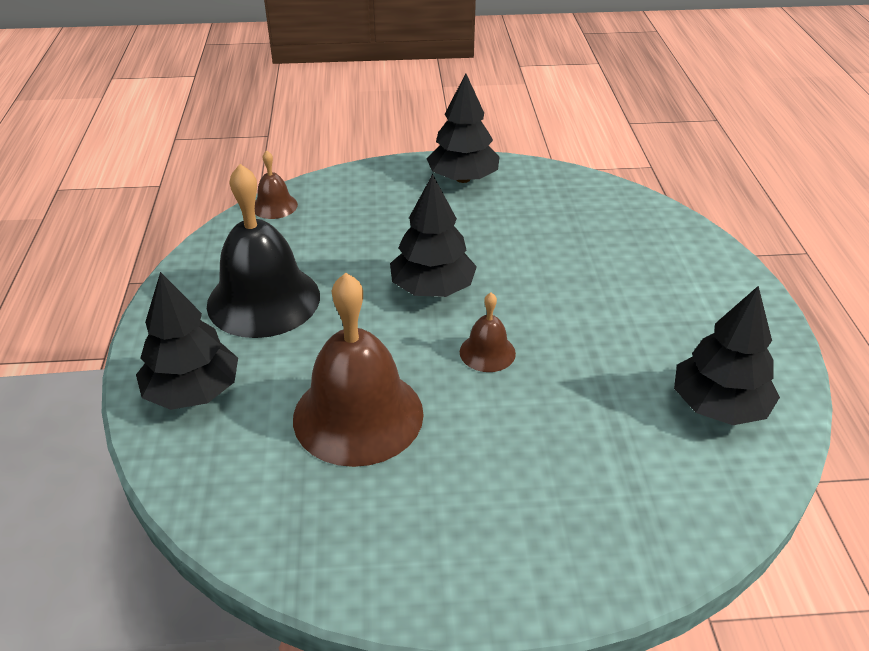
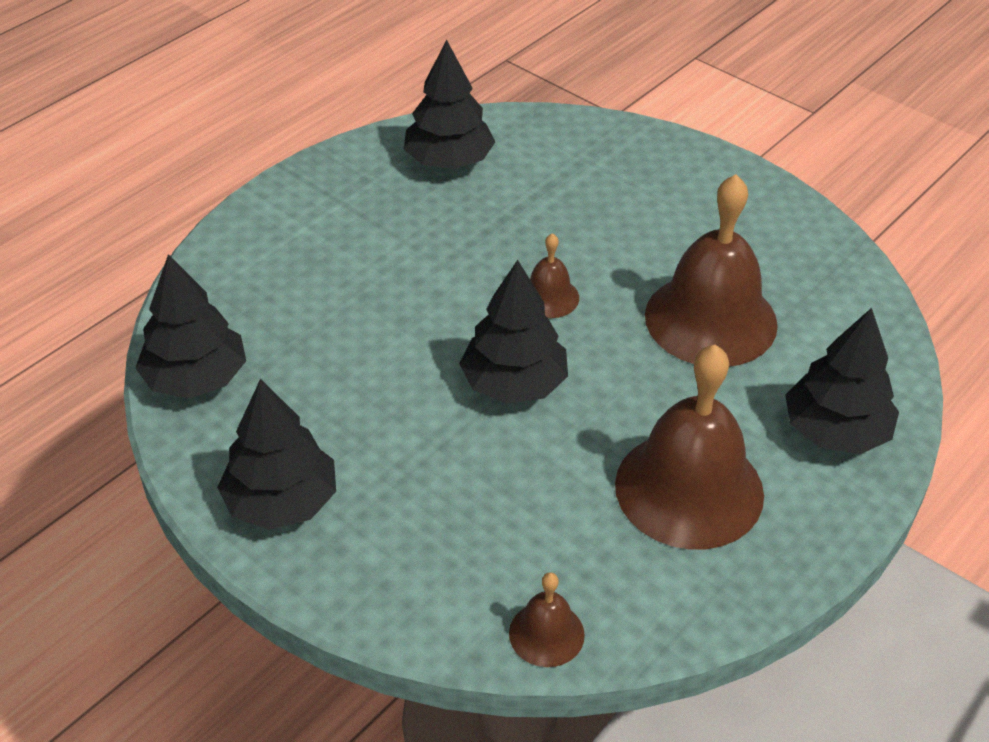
camera: 135 degrees left, 5 degrees up
(263, 300) = (689, 489): black bell -> brown bell
(589, 192) = (196, 378): none -> black tree

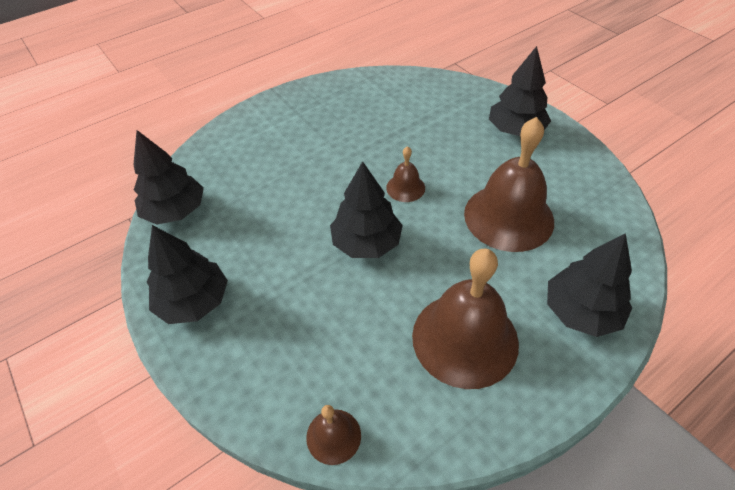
camera: 15 degrees right, 5 degrees up
(449, 161) = (369, 96): black tree -> black tree (515, 130)

